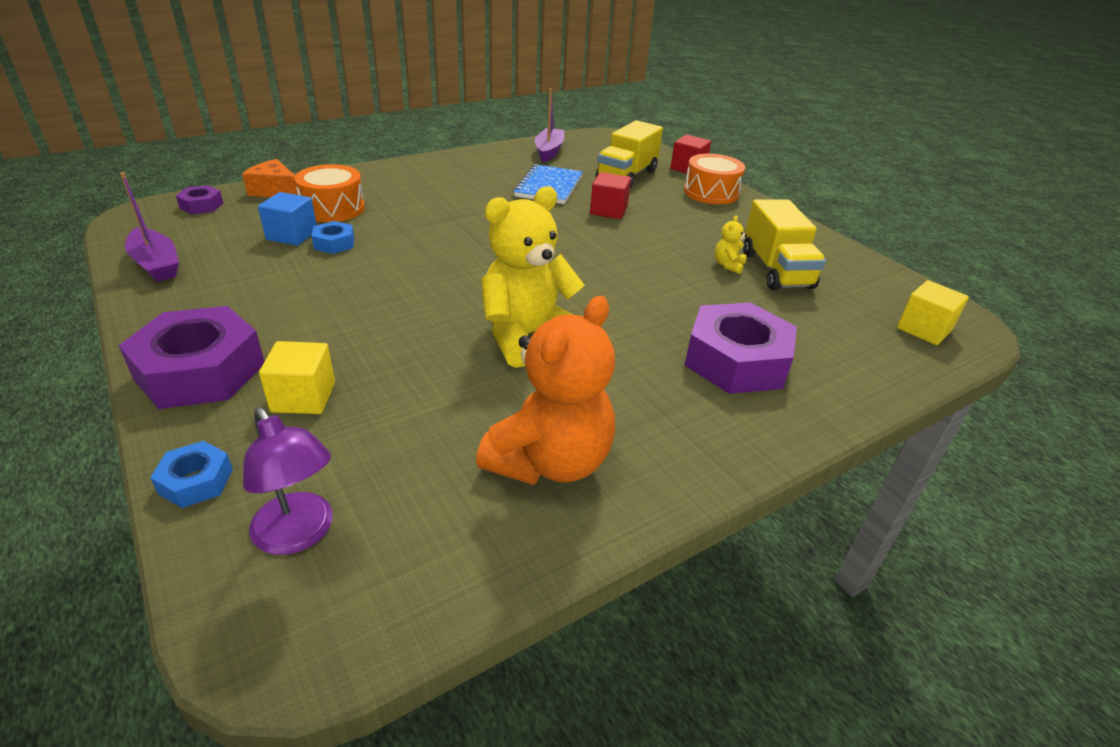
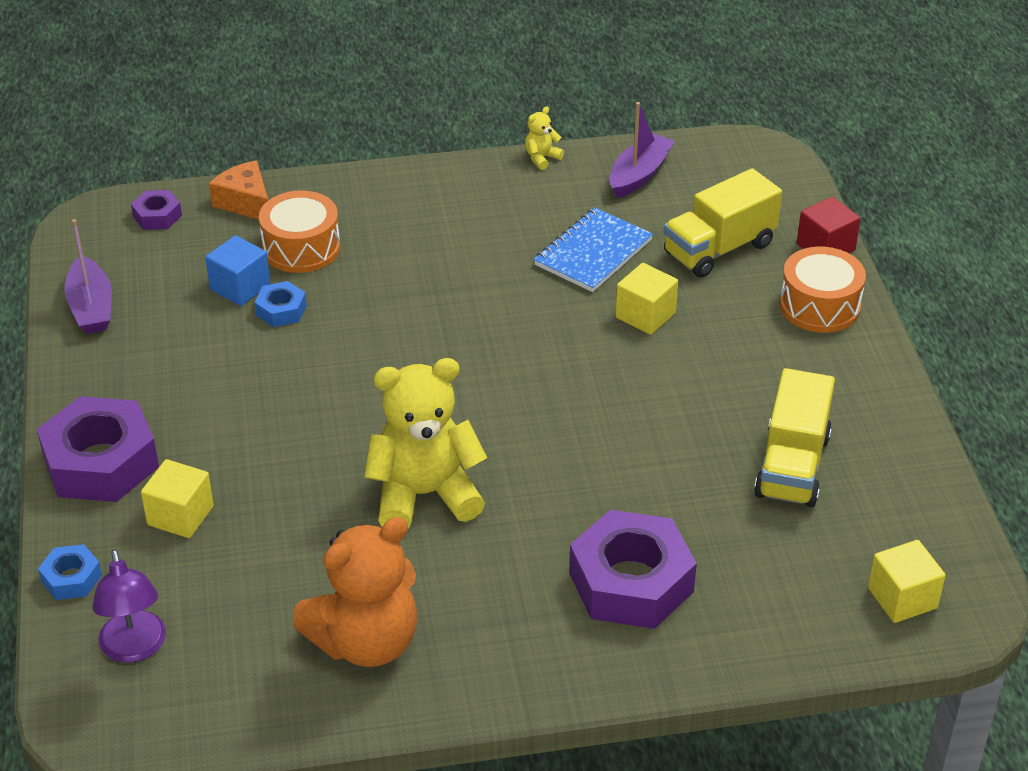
camera: 25 degrees right, 5 degrees up
(608, 210) = (645, 315): red cube -> yellow cube
(728, 265) = (735, 444): yellow teddy bear -> yellow teddy bear (542, 158)

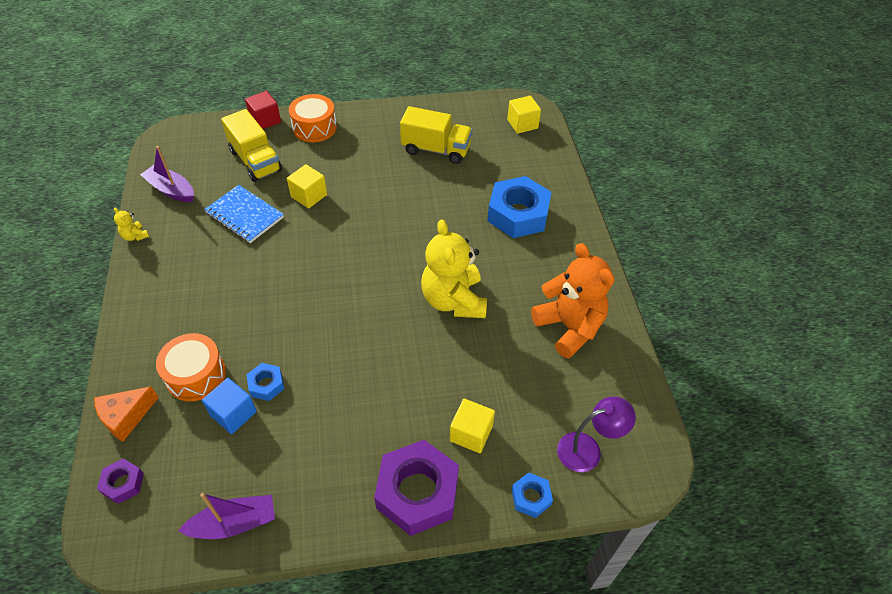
camera: 90 degrees left, 10 degrees up
(631, 582) = (518, 214): purple nut -> blue nut

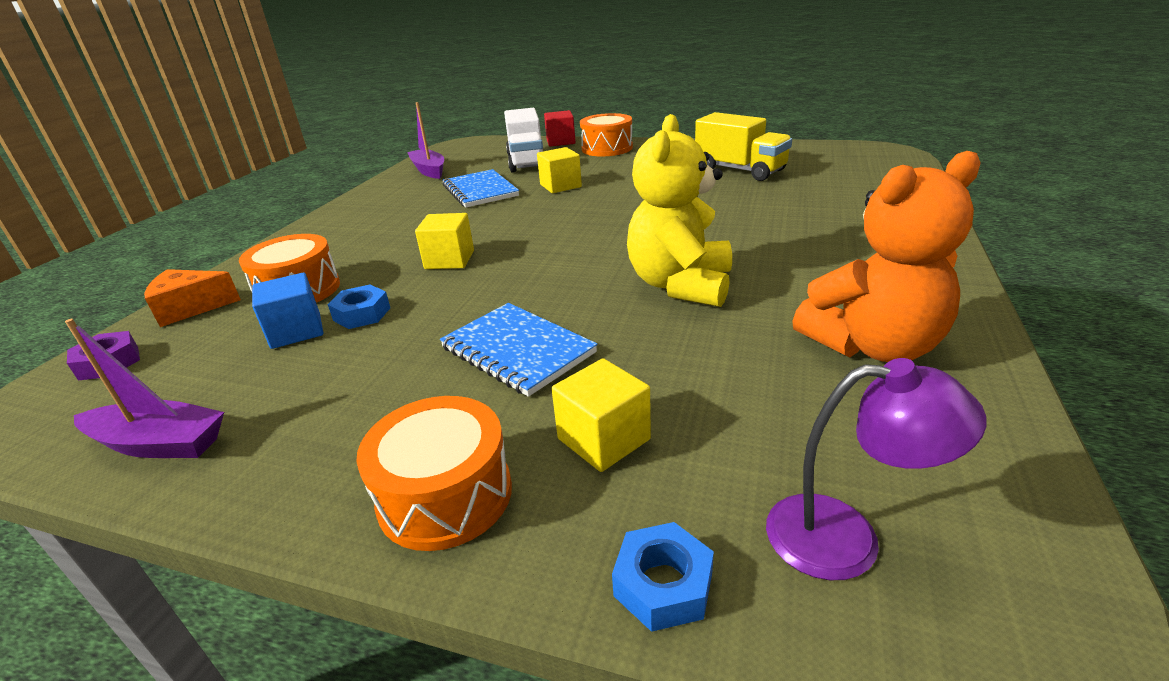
camera: 30 degrees right, 20 degrees down
(135, 236) = (364, 192): yellow teddy bear -> none
(255, 161) = (527, 162): yellow truck -> white truck
(390, 386) = (517, 350): none -> blue notebook
(417, 492) = (445, 495): purple nut -> orange drum
(518, 214) = (830, 225): blue nut -> none
(522, 124) = (873, 162): yellow cube -> yellow cube (449, 260)
(569, 327) = (873, 346): orange teddy bear -> orange teddy bear turned 75 degrees clockwise

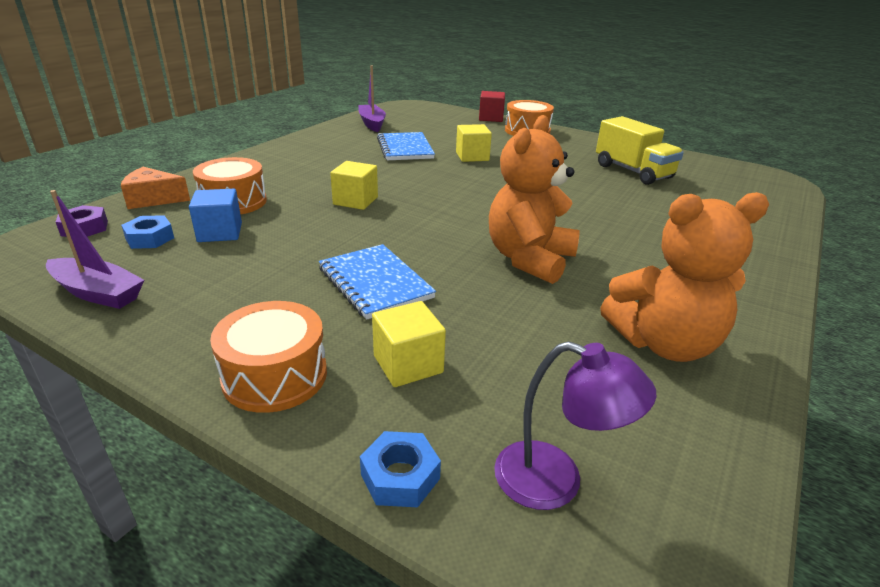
camera: 10 degrees right, 0 degrees up
(362, 314) = (272, 230): blue nut -> blue nut (150, 238)
(527, 162) = (454, 130): white truck -> none
(680, 285) = (529, 259): yellow teddy bear -> orange teddy bear

